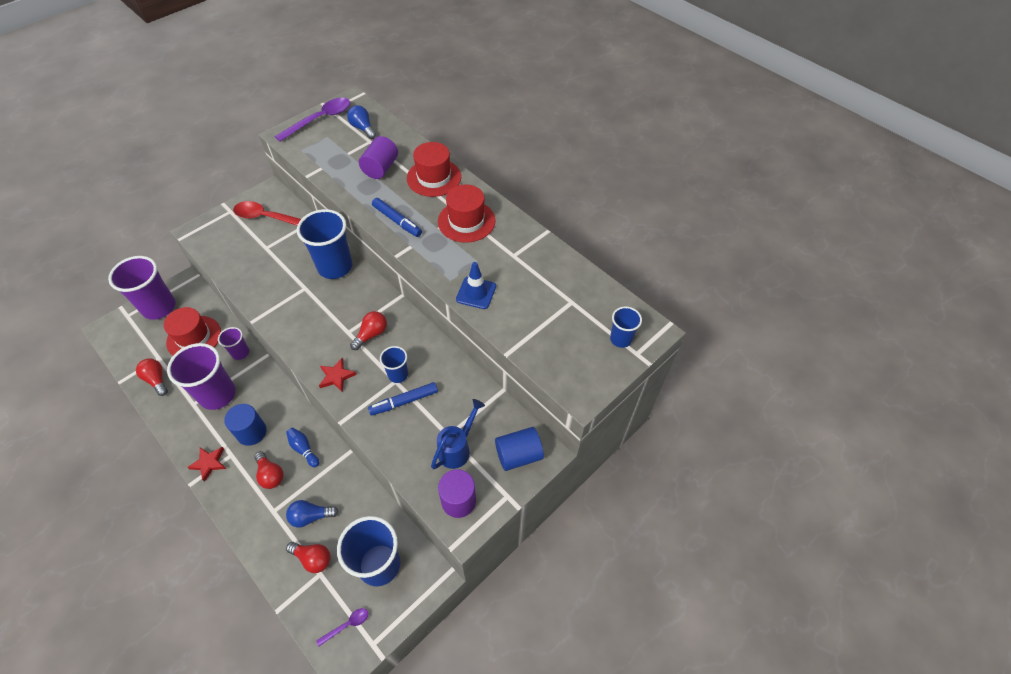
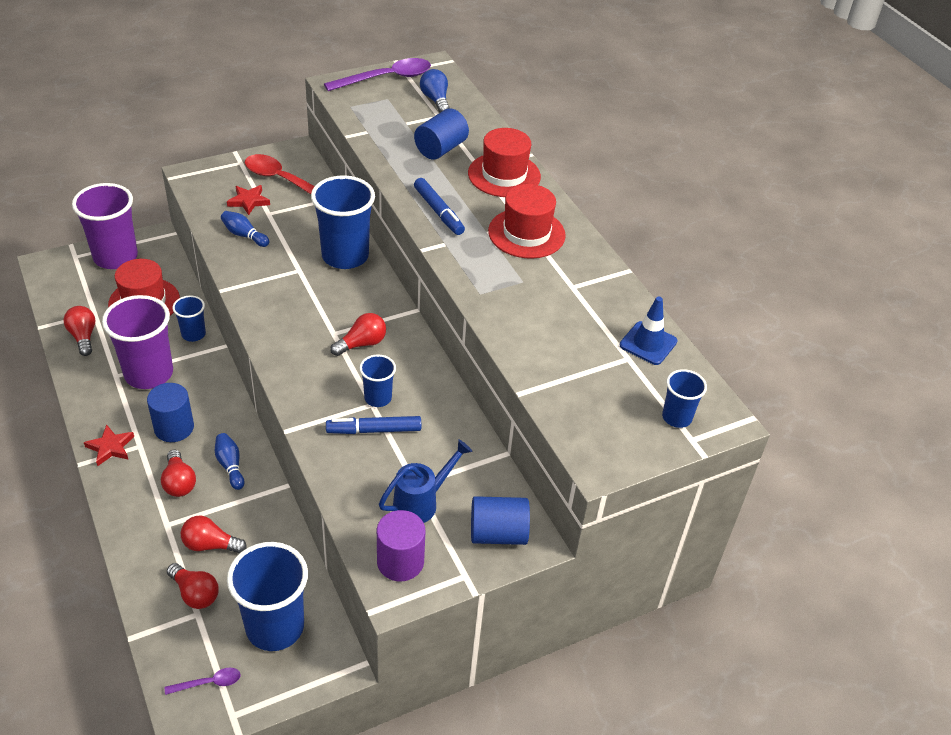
camera: 15 degrees right, 10 degrees down
(240, 353) = (193, 334): purple cup -> blue cup
(254, 271) = (244, 235): none -> blue bowling pin
(310, 516) = (210, 545): blue light bulb -> red light bulb
(336, 376) = (301, 378): red star -> red star (249, 201)
(380, 168) = (440, 149): purple cylinder -> blue cylinder
(476, 293) = (507, 316): blue traffic cone -> blue traffic cone (648, 343)

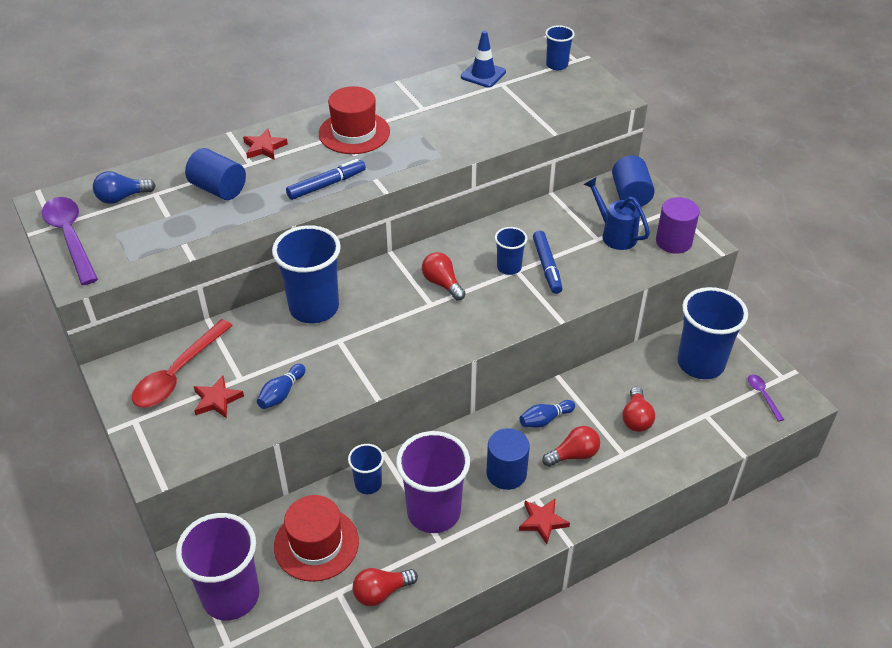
camera: 90 degrees left, 0 degrees up
(195, 593) = (687, 419): red light bulb -> none
(504, 175) = (264, 147): red hat -> red star

